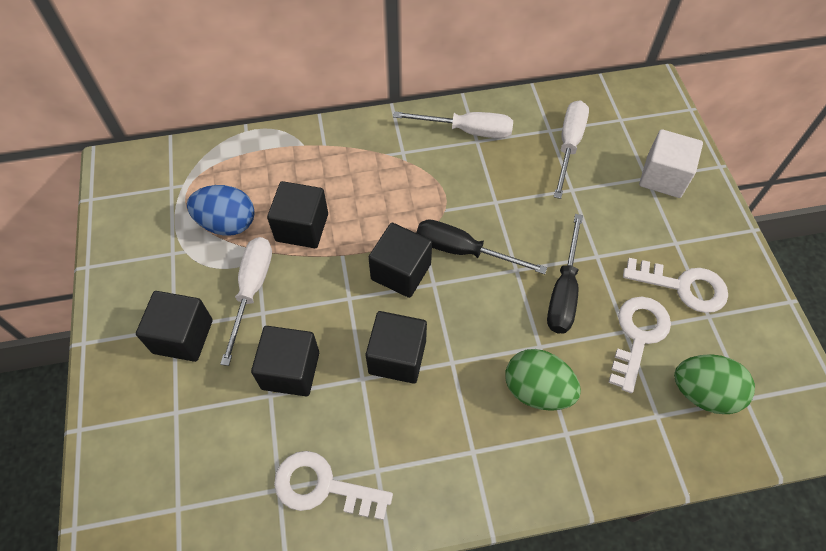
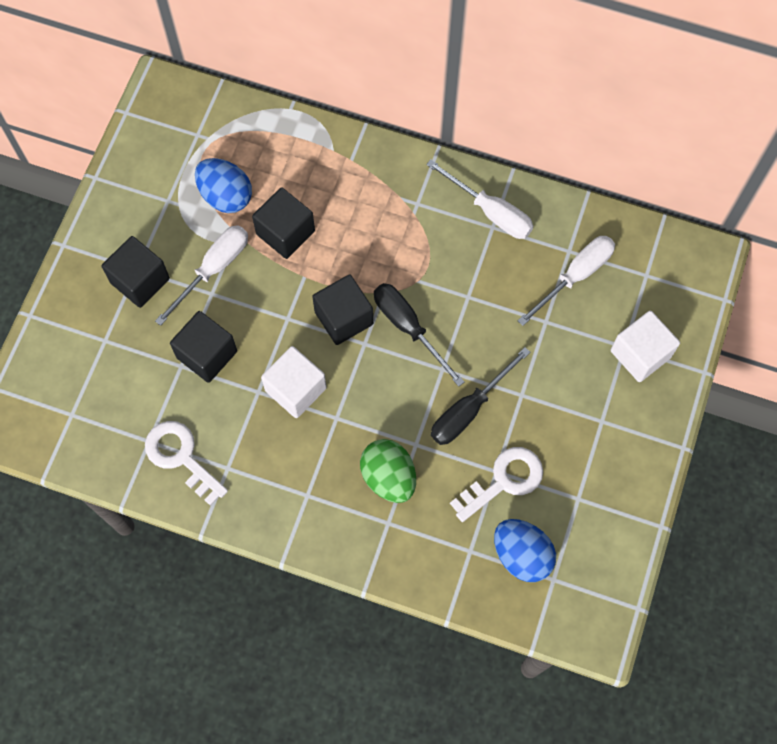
camera: 30 degrees right, 10 degrees up
(397, 357) = (295, 389): black cube -> white cube
(683, 286) = (576, 462): white key -> none
(703, 393) = (521, 555): green egg -> blue egg

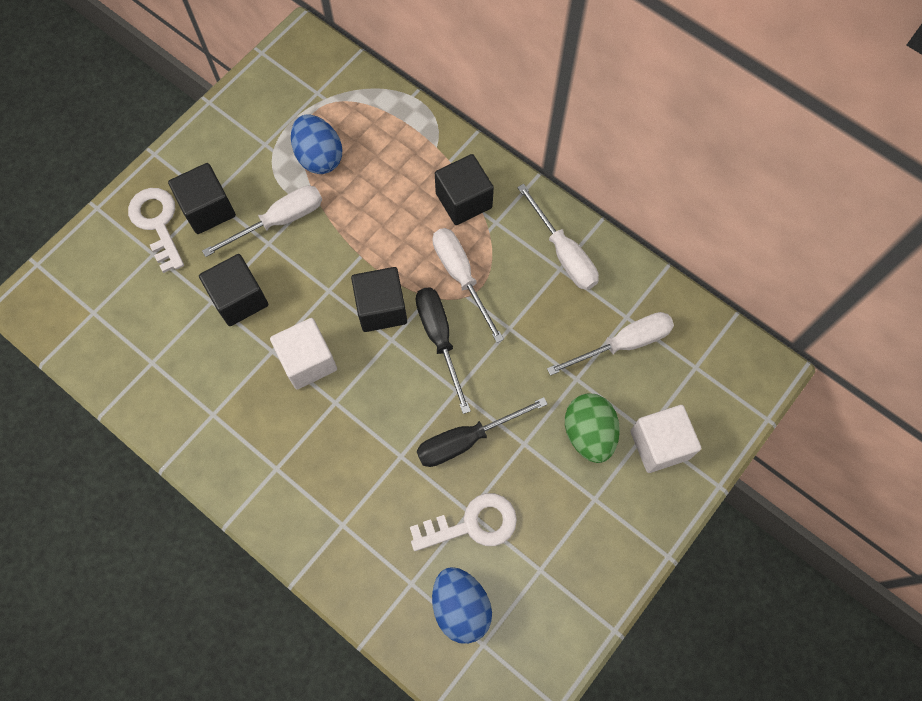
camera: 20 degrees right, 0 degrees up
(181, 457) = (174, 388): white key -> white key (157, 223)
(285, 232) = (360, 209): black cube -> black cube (463, 200)
(388, 477) = (361, 479): green egg -> green egg (589, 433)
(405, 264) = (461, 276): none -> white screwdriver

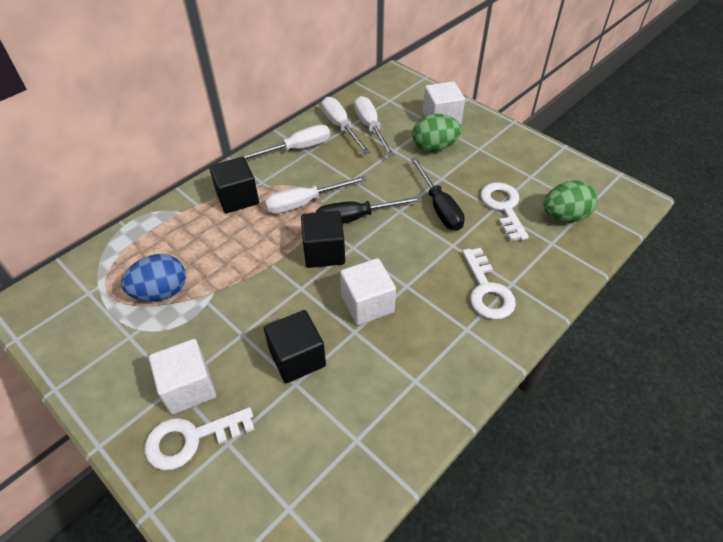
camera: 85 degrees left, 20 degrees down
(208, 209) = (189, 387): black cube -> white cube
(279, 221) = (220, 324): white screwdriver -> white screwdriver (341, 127)
(330, 494) = (487, 290): none -> white key
(460, 607) = (564, 216): blue egg -> green egg

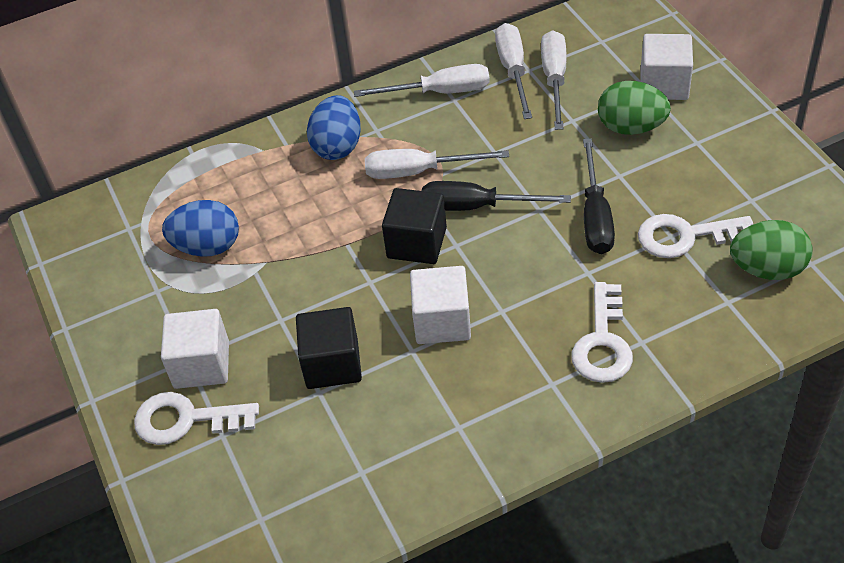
camera: 25 degrees right, 0 degrees up
(237, 198) = (337, 146): black cube -> blue egg
(503, 207) = (685, 236): white key -> white key turned 105 degrees counterclockwise

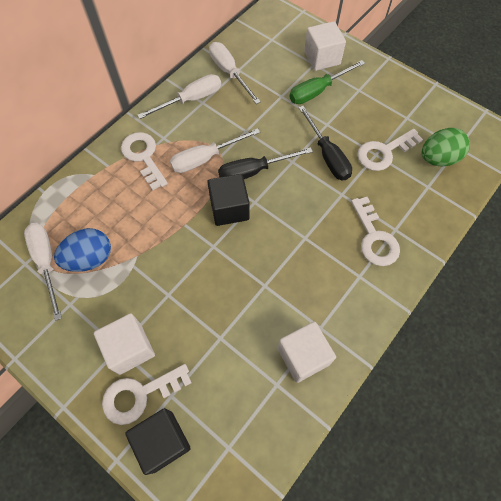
camera: 30 degrees left, 15 degrees up
(332, 364) = (218, 314): black cube -> black cube (163, 441)
(337, 146) = (143, 157): blue egg -> white key
(442, 321) = (273, 258): white cube -> white cube (303, 356)
(554, 79) = (257, 72): white screwdriver -> white screwdriver (47, 262)
(631, 127) = (317, 91): green egg -> green screwdriver

